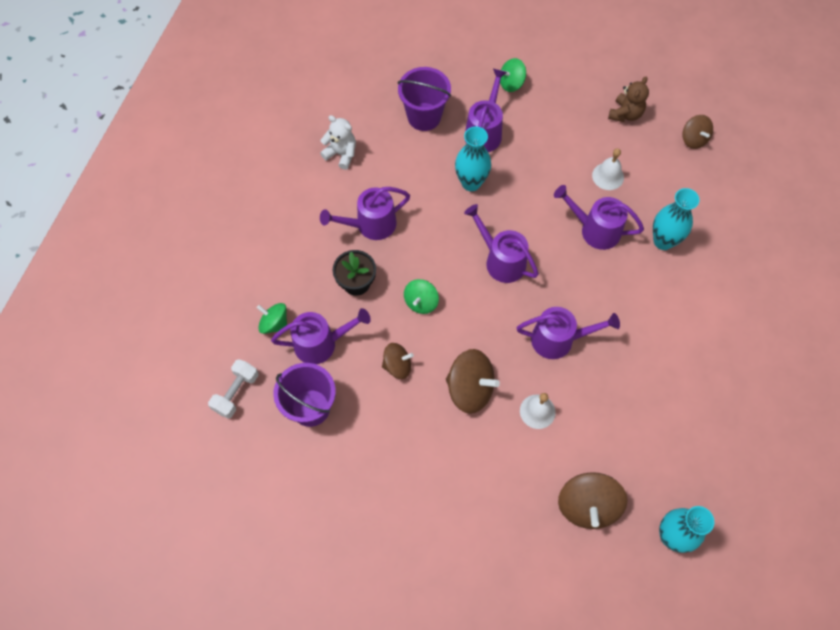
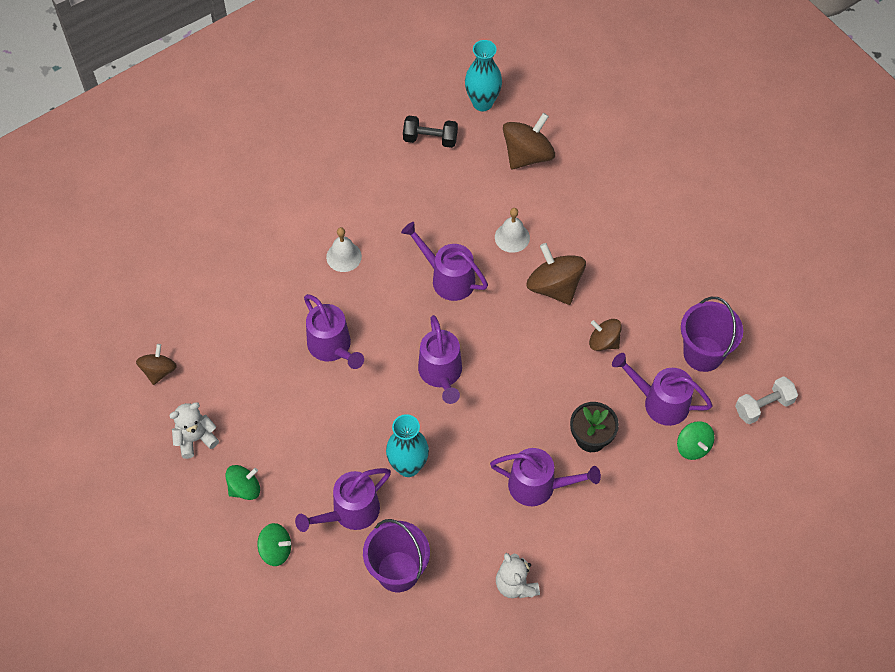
camera: 145 degrees left, 5 degrees down
(421, 302) = (543, 382): green spinning top -> green spinning top (244, 488)
(608, 176) = (273, 388): white bell -> white bell (344, 256)
(625, 114) = (195, 439): brown teddy bear -> white teddy bear
(663, 241) = (282, 300): turquoise vase -> none
(682, 462) = (430, 139): none -> black dumbbell

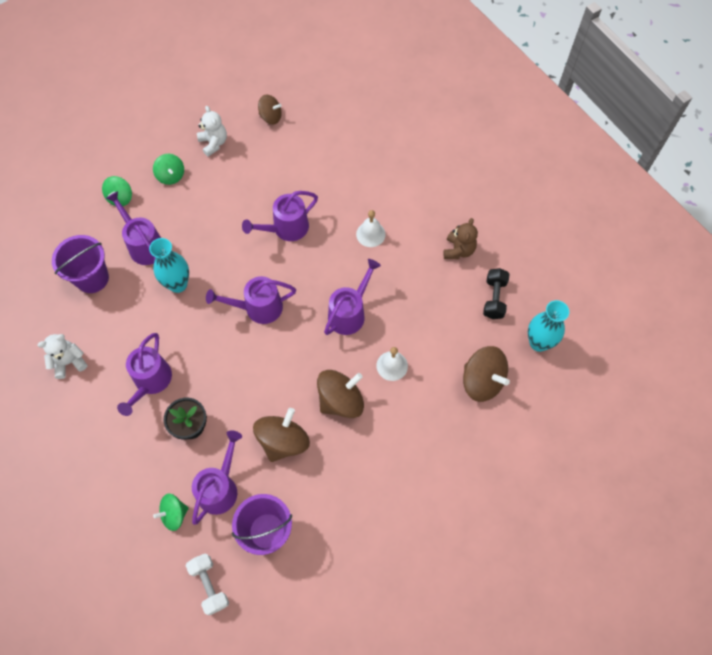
camera: 90 degrees right, 5 degrees up
(368, 169) = (458, 250): none -> brown teddy bear
(603, 342) = (283, 441): brown spinning top -> brown spinning top, size x1.64

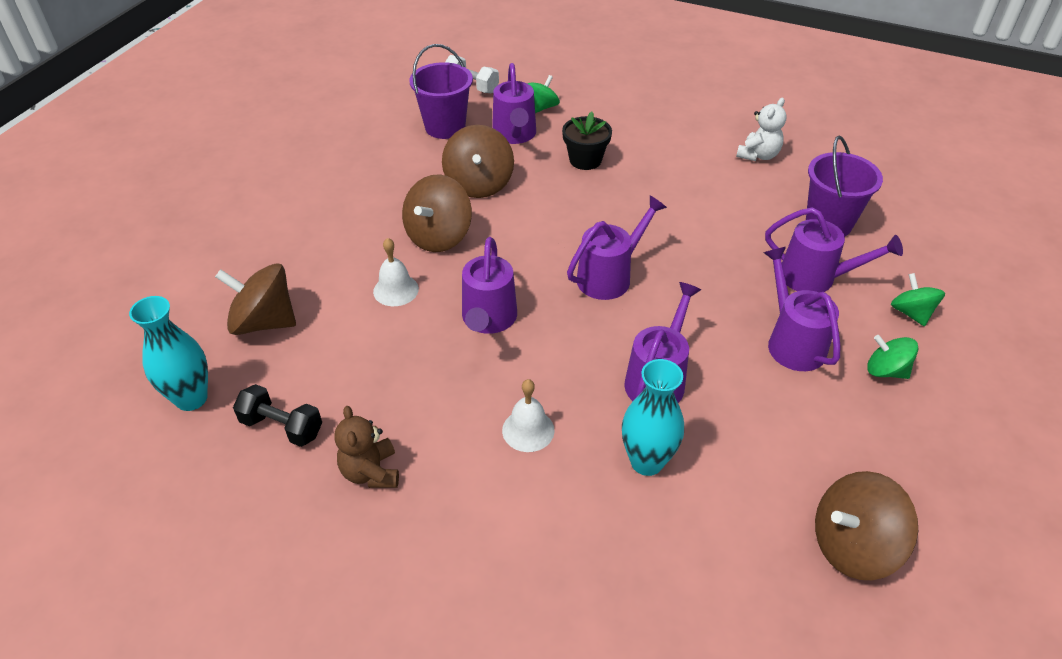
camera: 150 degrees right, 20 degrees down
(150, 382) = (660, 173): purple watering can -> purple watering can (792, 342)
(178, 284) = (728, 258): turquoise vase -> turquoise vase (646, 461)
(214, 143) = (887, 449): white teddy bear -> none
(271, 117) = (852, 545): brown spinning top -> brown spinning top, size x1.64
(494, 298) = (282, 427): black dumbbell -> black dumbbell turned 45 degrees counterclockwise

